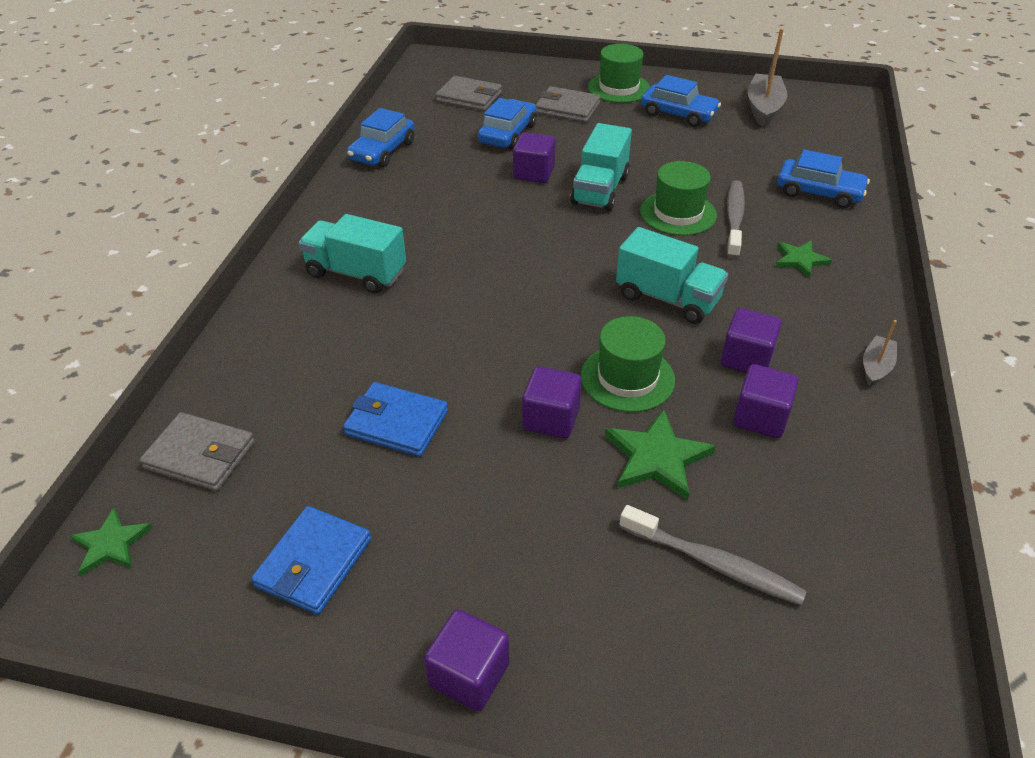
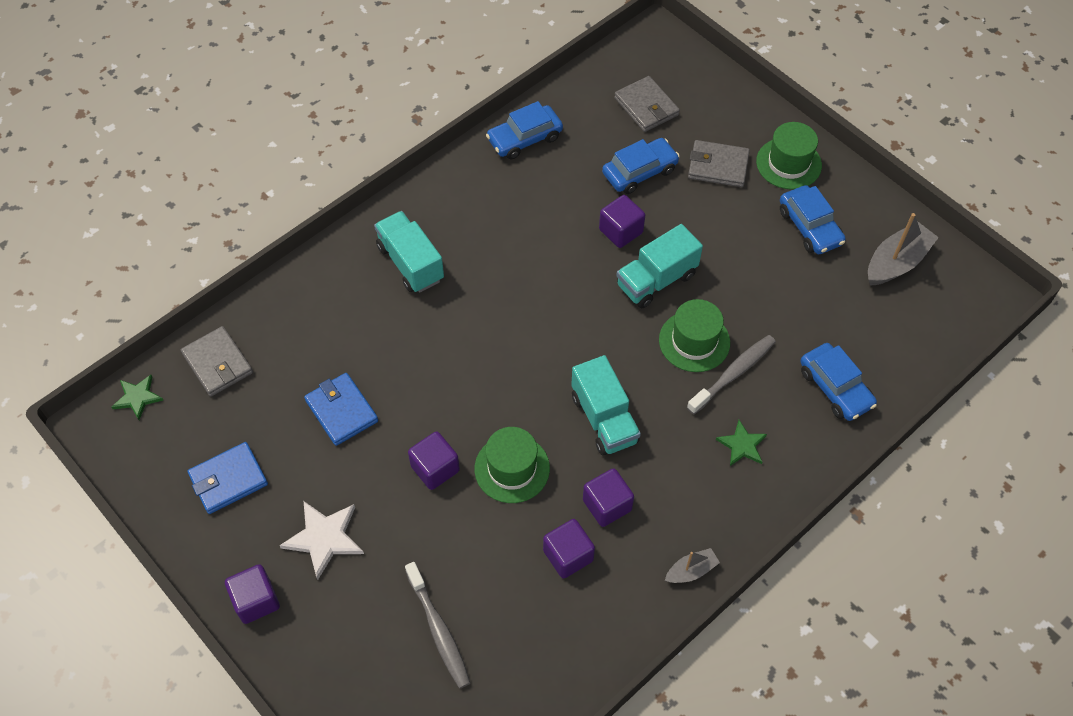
camera: 35 degrees right, 15 degrees up
(492, 553) = (324, 538): none -> white star
(567, 108) = (718, 166): grey wallet -> grey wallet turned 45 degrees counterclockwise
(656, 457) = (473, 539): green star -> none

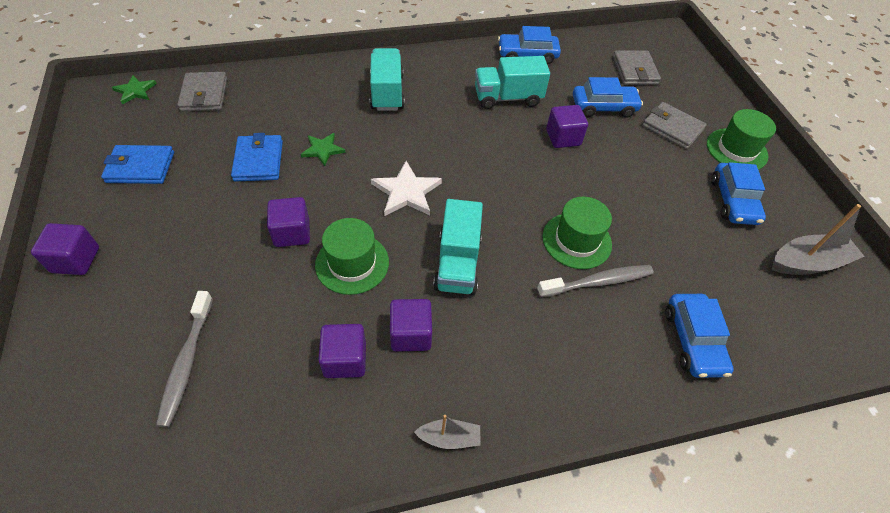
camera: 25 degrees right, 5 degrees down
(324, 538) = (166, 241): white star -> white star (406, 192)
(656, 280) = (571, 182): turquoise truck -> turquoise truck (507, 98)
(742, 445) = (571, 346): green star -> green star (323, 150)

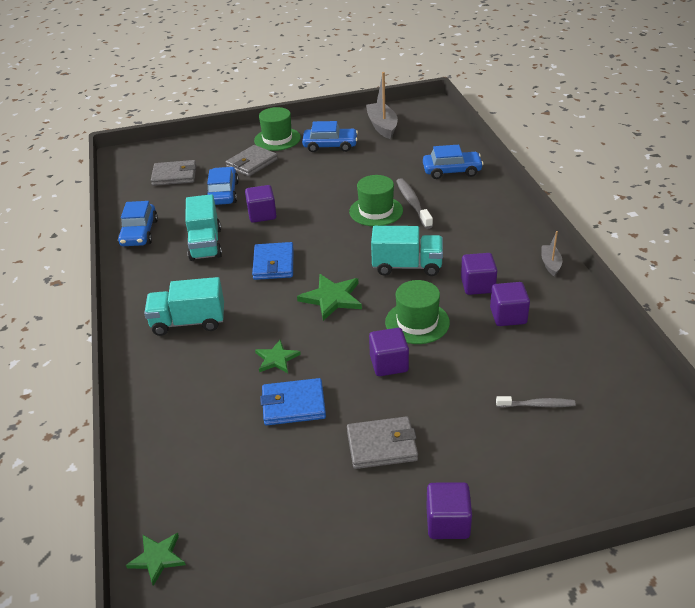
camera: 85 degrees left, 15 degrees down
(140, 167) = (306, 507): blue wallet -> blue wallet (273, 264)
(186, 363) = (537, 405): grey toothbrush -> grey toothbrush, size x0.64
(204, 94) = (174, 479): grey wallet -> grey wallet (382, 446)
(406, 192) = (332, 298): white star -> green star

